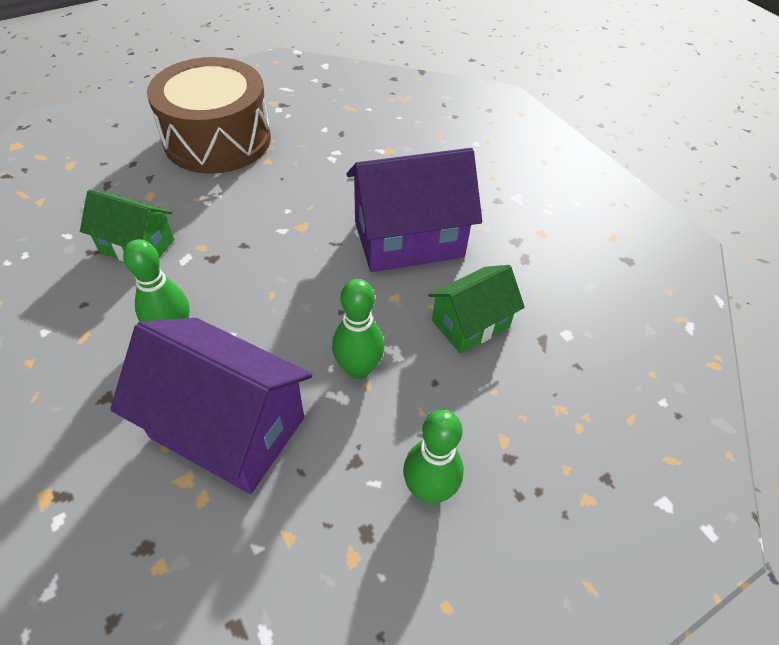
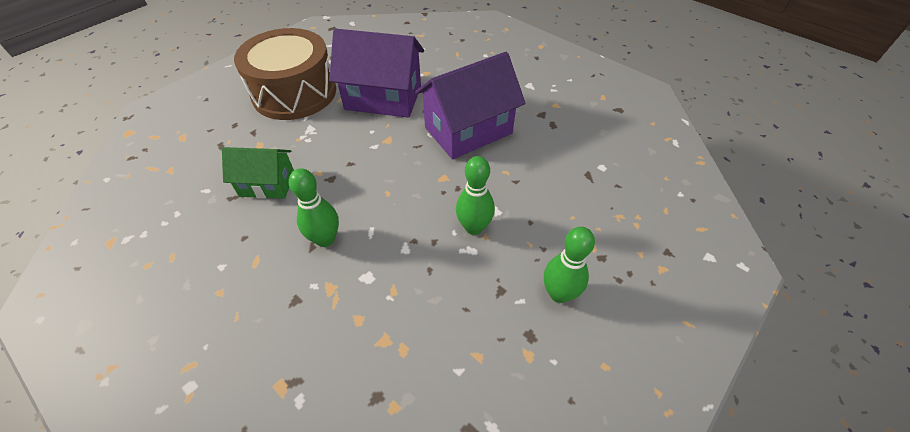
camera: 15 degrees left, 0 degrees up
(228, 427) = (399, 294): purple house -> purple house (383, 98)
(470, 323) = (536, 176): green house -> none

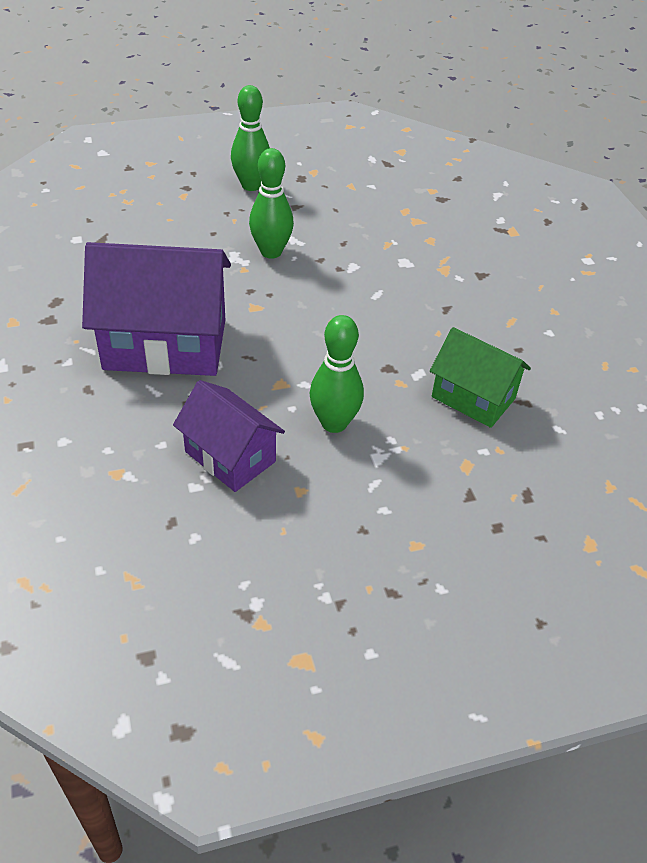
camera: 150 degrees left, 5 degrees down
(294, 92) = (369, 548): brown drum -> none
(325, 239) = (429, 308): green bowling pin -> green bowling pin (334, 423)
(383, 98) = (230, 456): purple house -> purple house, size x0.59

